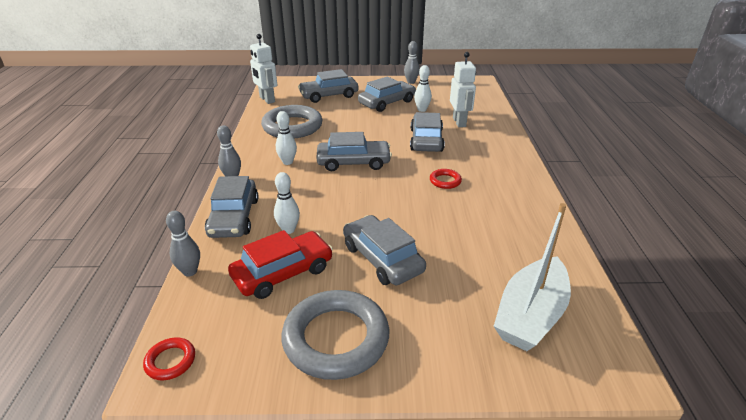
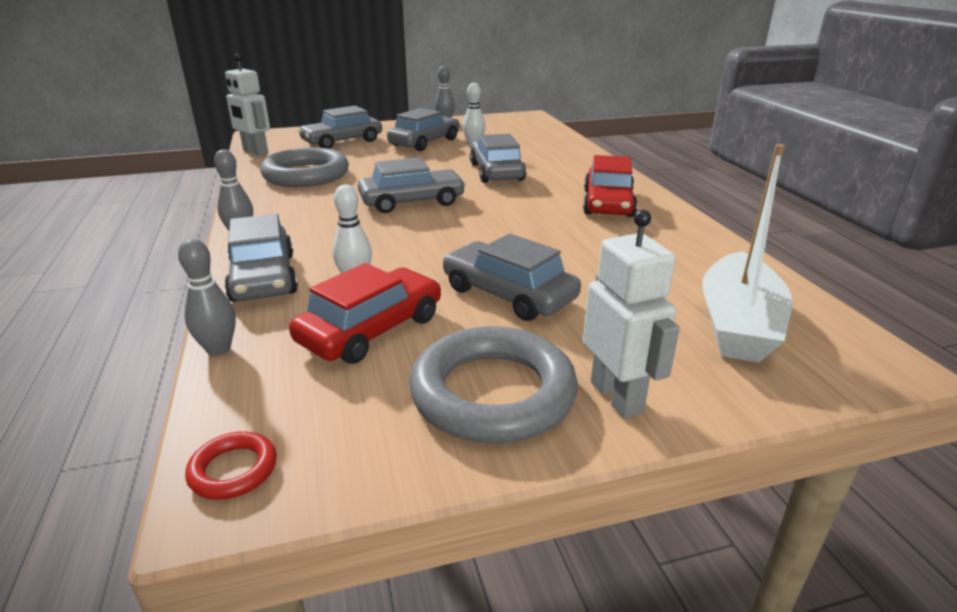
camera: 15 degrees left, 5 degrees down
(287, 162) = (317, 210): white bowling pin -> none
(445, 181) = (544, 207): red ring -> none
(459, 122) = (528, 152): white robot -> white robot (617, 397)
(495, 183) = (608, 203): none -> red car

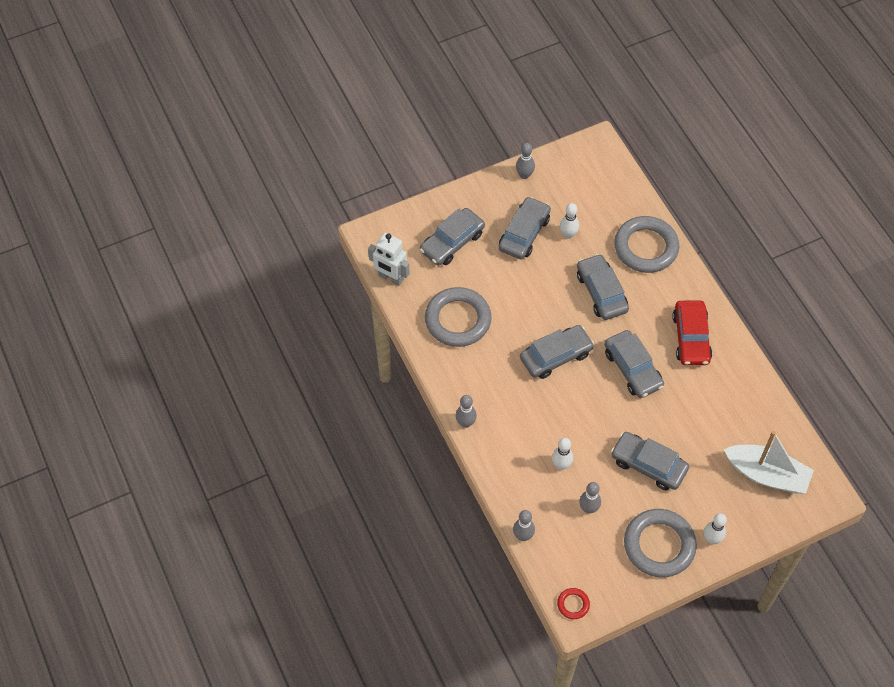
camera: 10 degrees left, 30 degrees up
(263, 277) = (508, 470): grey car -> grey car (632, 369)
(371, 329) = (588, 508): red car -> grey bowling pin
(562, 155) = (646, 247): none -> grey ring
(617, 397) = (712, 539): white robot -> white bowling pin
(737, 324) = (767, 474): white boat -> white boat turned 75 degrees counterclockwise

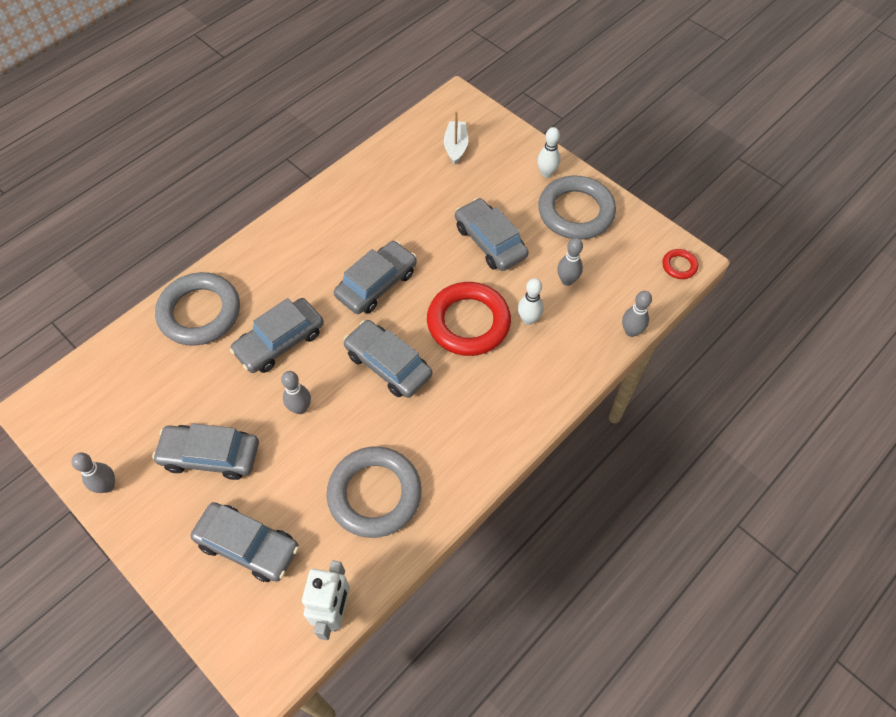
camera: 110 degrees left, 0 degrees up
(465, 423) = (520, 434): grey bowling pin -> grey bowling pin (300, 408)
(568, 234) = (200, 402): white bowling pin -> none
(573, 421) = (468, 322): none -> red ring
(648, 465) = (490, 241): grey car -> grey car turned 135 degrees clockwise
(691, 338) = (316, 241): red car -> none
(767, 474) = (456, 147): white boat -> white boat, size x0.57

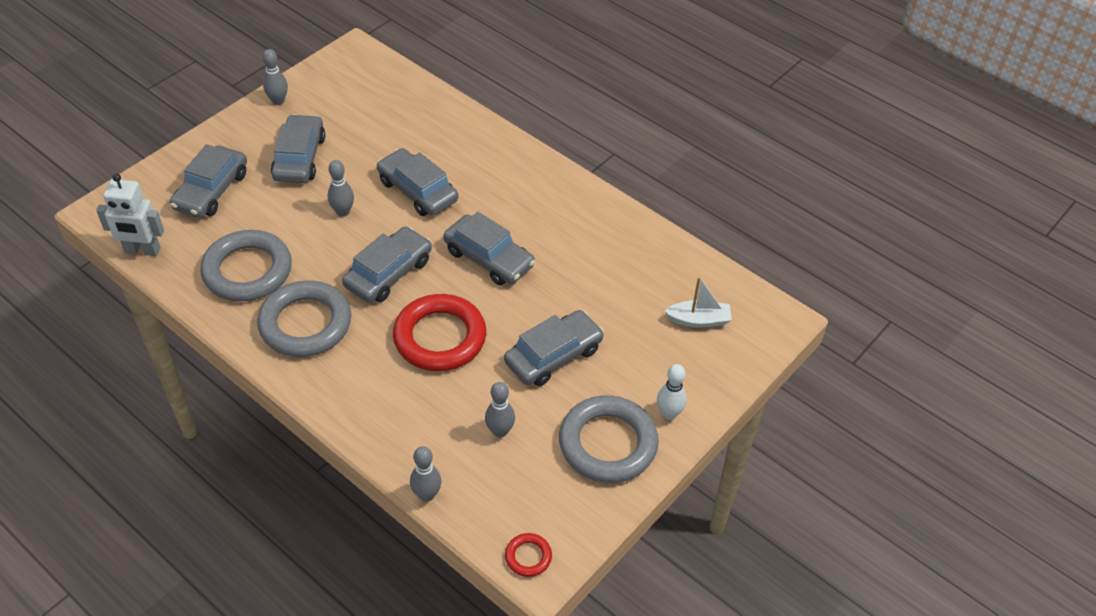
camera: 85 degrees right, 10 degrees down
(200, 312) = (451, 132): grey ring -> grey ring (305, 324)
(528, 319) = (444, 392): white bowling pin -> none

